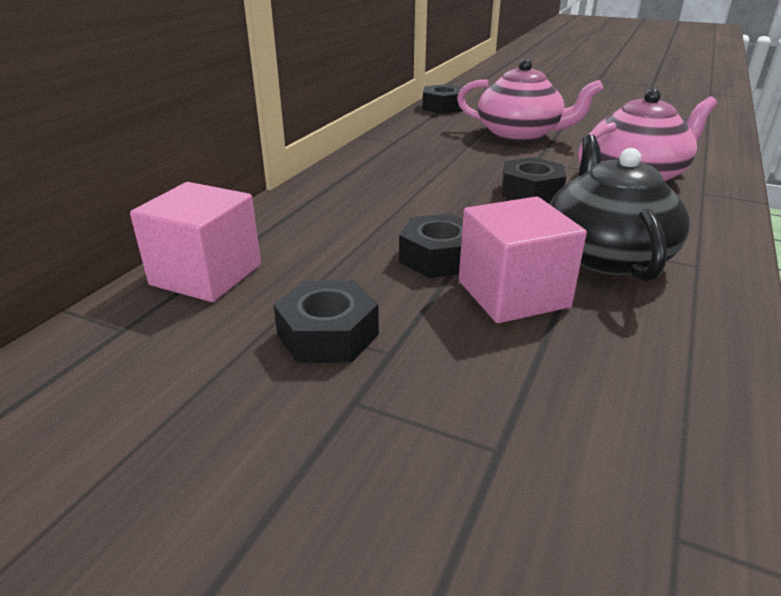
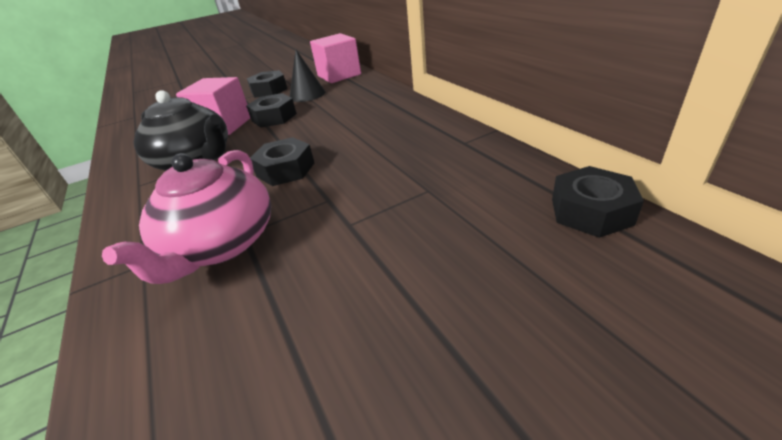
camera: 130 degrees right, 5 degrees up
(328, 268) = (307, 94): none -> black cone
(520, 134) = (409, 227): pink teapot -> none

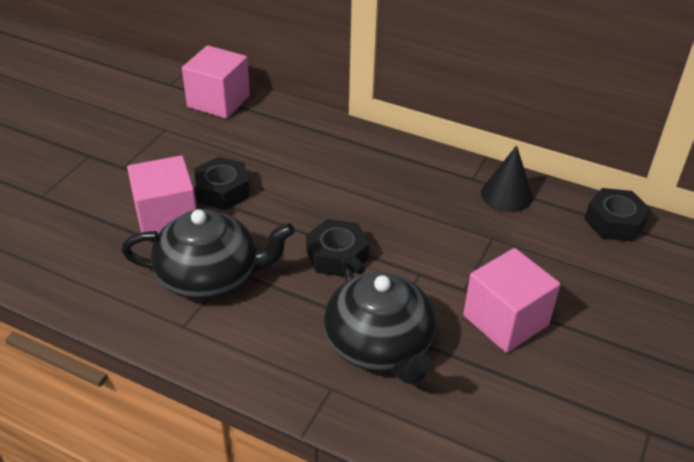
camera: 40 degrees left, 5 degrees up
(221, 244) = (380, 345): pink teapot -> black teapot
(269, 90) = (145, 146): black nut -> none
(307, 94) = (217, 144): black cone -> black cone (506, 195)
(351, 267) = (505, 320): none -> pink cube

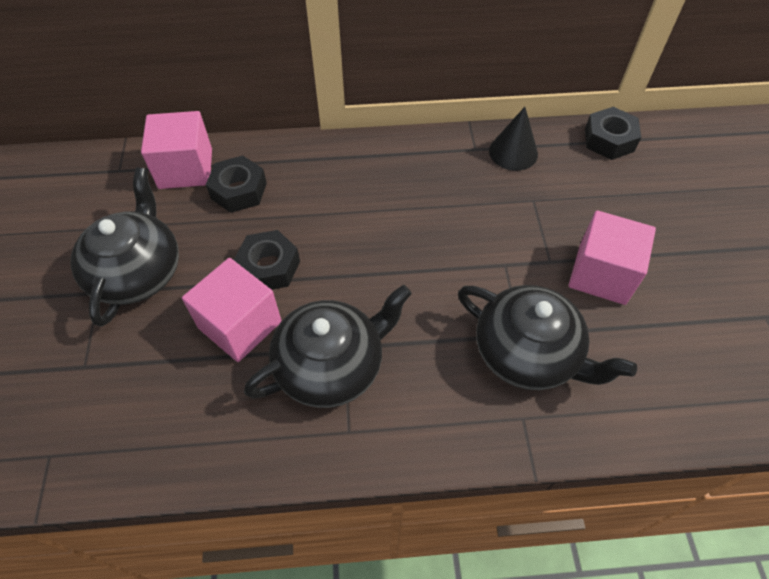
camera: 30 degrees left, 15 degrees up
(126, 153) = (137, 271): none -> black teapot
(337, 255) = (425, 283): black nut -> black nut (238, 190)

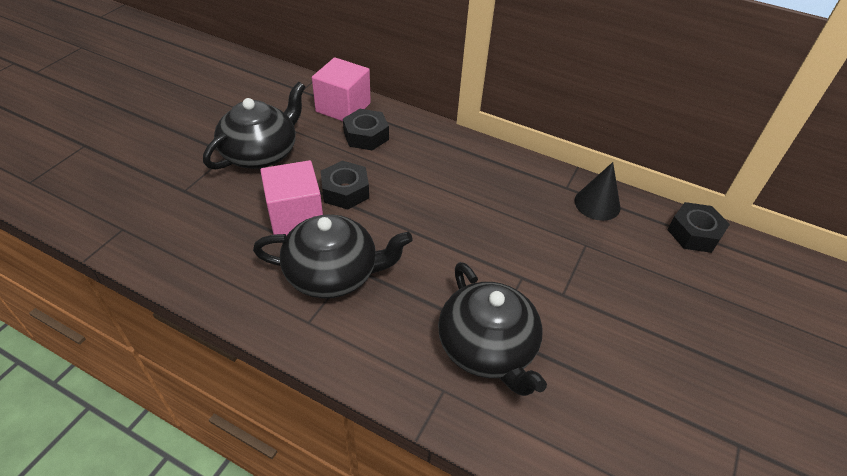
camera: 30 degrees right, 10 degrees down
(602, 274) = (601, 326): pink cube -> none

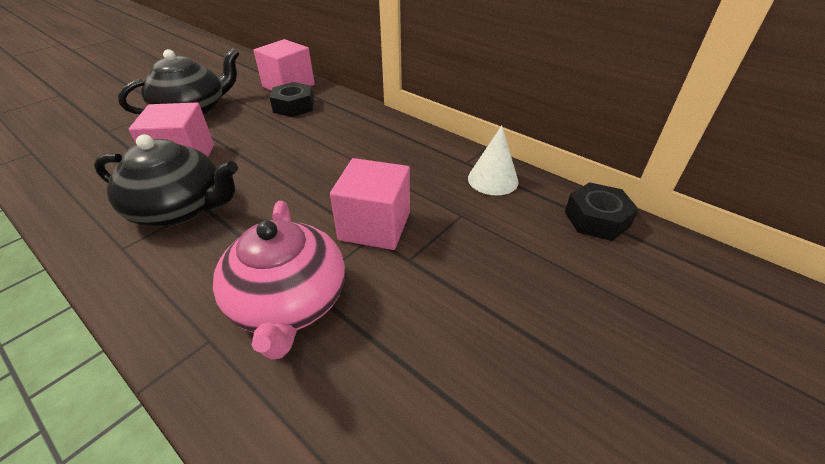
camera: 15 degrees right, 5 degrees down
(345, 191) = (244, 144): black nut -> none
(487, 348) = (289, 302): black teapot -> pink teapot
(519, 266) = (375, 226): none -> pink cube
(597, 204) = (493, 179): black cone -> white cone

